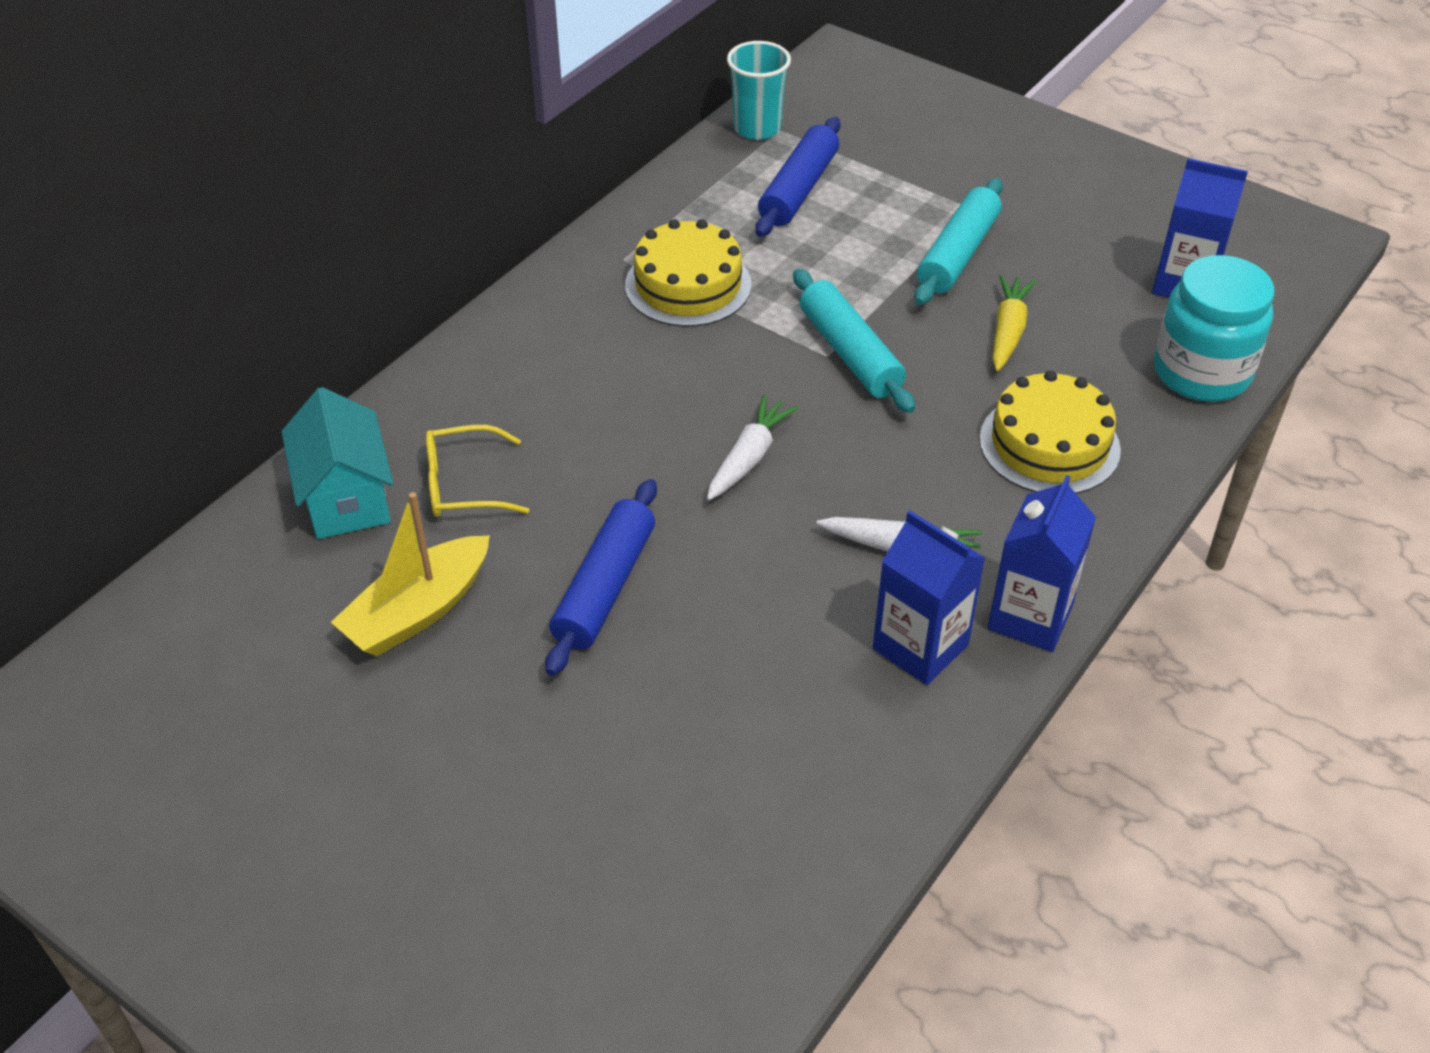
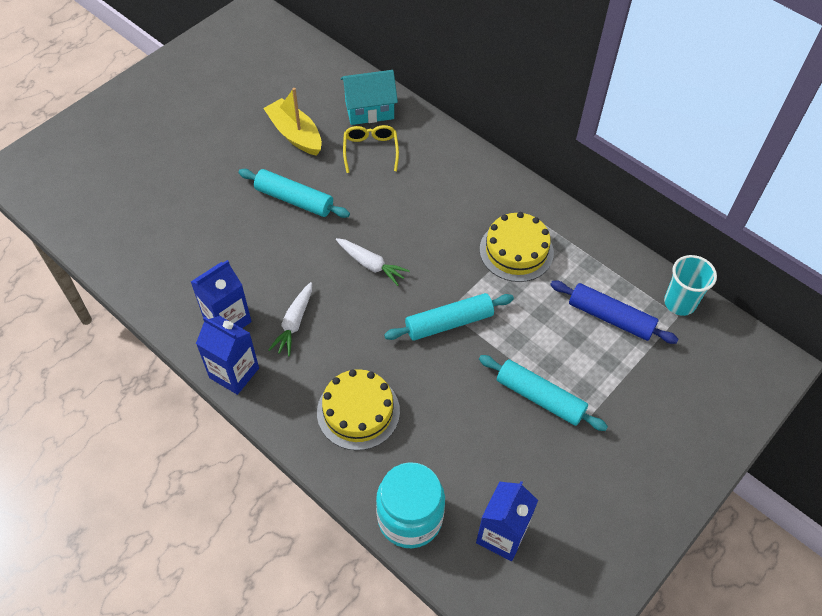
camera: 95 degrees right, 10 degrees up
(604, 587) = (294, 199): blue rolling pin -> turquoise rolling pin
(1008, 331) = (461, 411): yellow carrot -> none

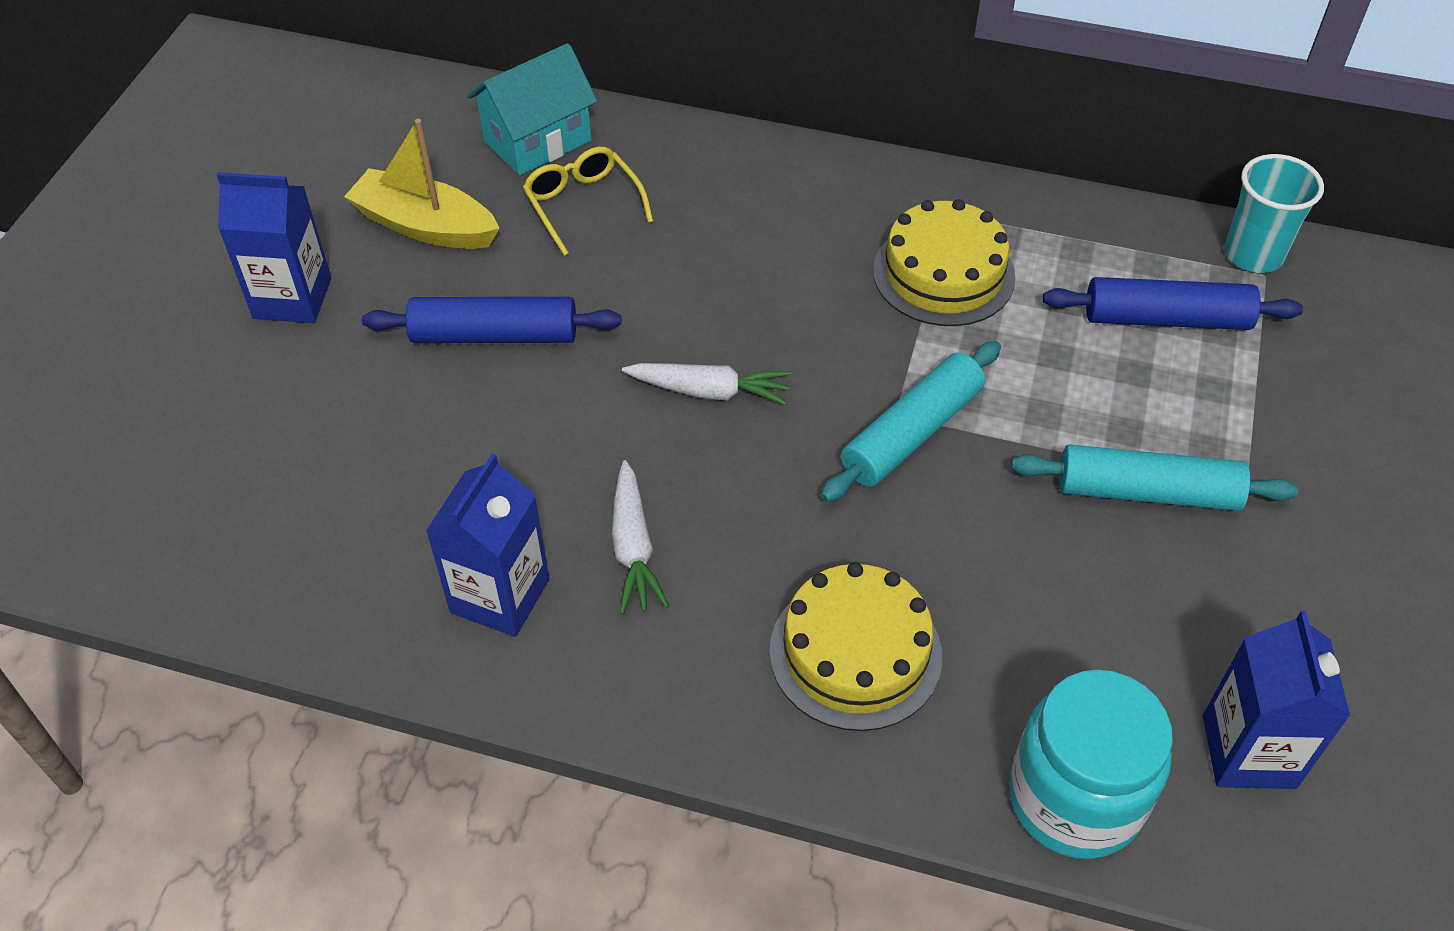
camera: 25 degrees left, 5 degrees down
(234, 373) = (574, 686): blue carton -> blue carton (292, 298)
(294, 199) = (495, 335): turquoise rolling pin -> blue rolling pin

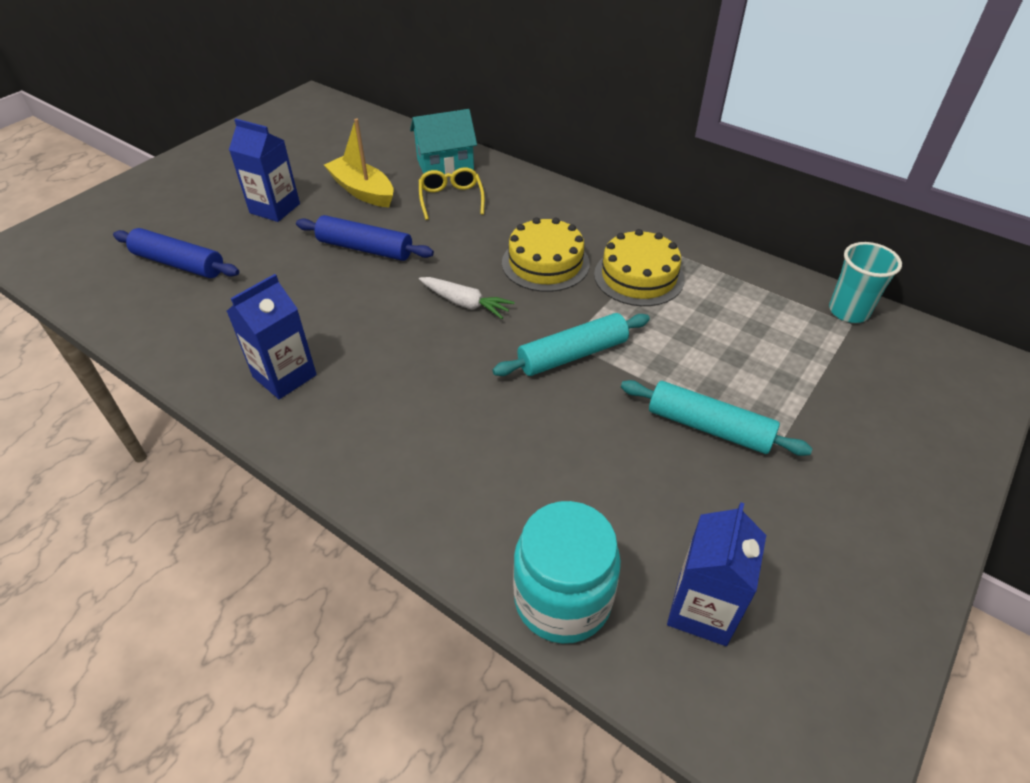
camera: 20 degrees right, 5 degrees down
(633, 547) = (373, 371): white carrot -> none
(855, 653) = (468, 466): yellow cake -> yellow cake (545, 263)
(1166, 319) = (771, 333): blue rolling pin -> blue rolling pin (179, 263)

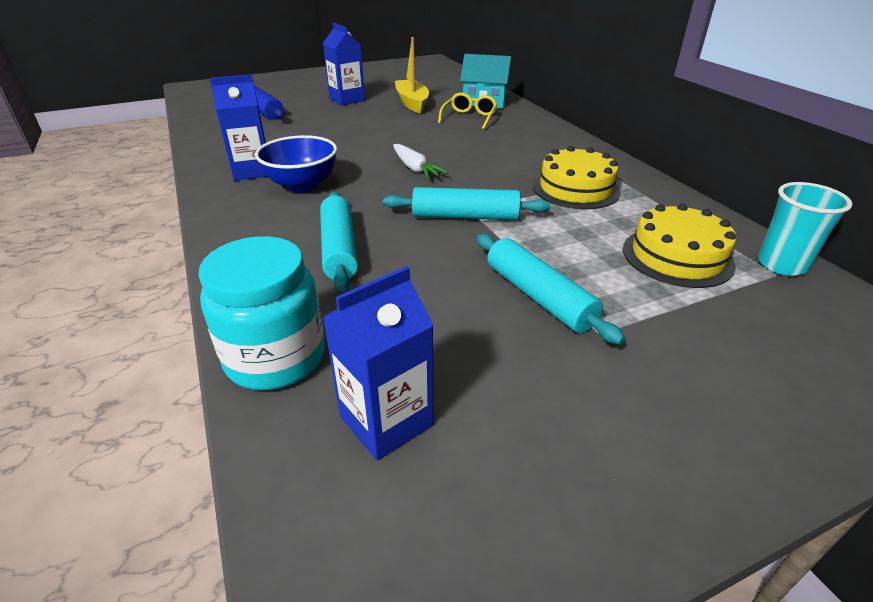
camera: 30 degrees right, 10 degrees down
(365, 248) = (380, 128): blue rolling pin -> none
(367, 376) = (302, 185): none -> blue bowl
(494, 448) = (339, 249): none -> turquoise rolling pin
(545, 263) = (503, 163): yellow cake -> yellow cake (677, 256)

